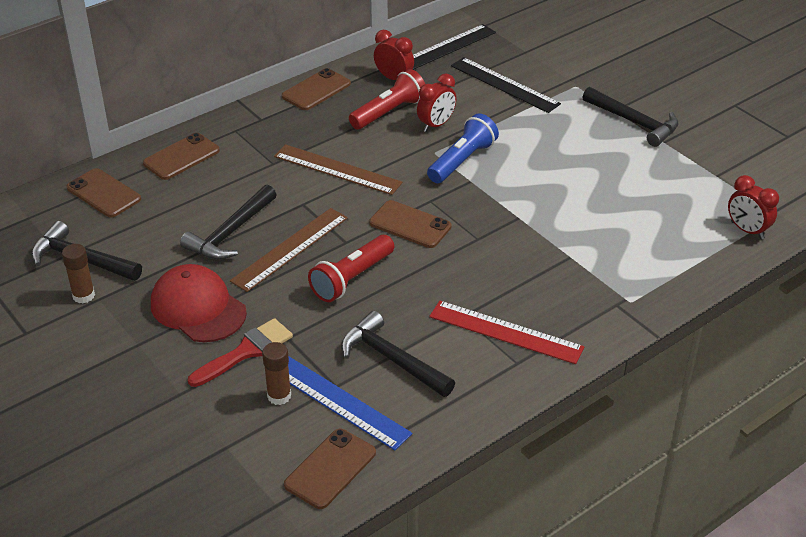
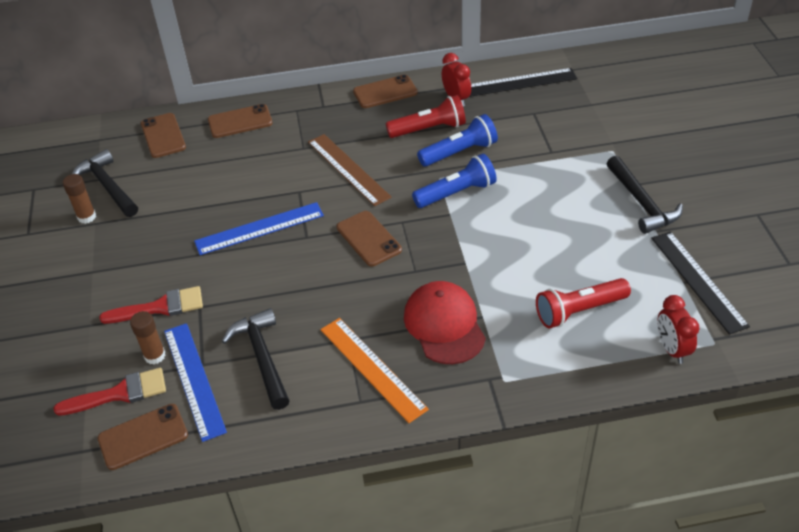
camera: 30 degrees right, 5 degrees up
(198, 308) = (155, 256): red cap -> red cap (444, 325)
(230, 233) = (226, 199): black hammer -> none
(271, 441) = (119, 393): none -> red brush
(290, 249) = (259, 228): brown ruler -> blue ruler
(351, 278) = (286, 272): red flashlight -> red flashlight (579, 311)
(436, 125) = (459, 152): red clock -> blue flashlight
(504, 85) = (548, 131): black ruler -> black ruler (698, 280)
(505, 332) = (372, 368): red ruler -> orange ruler

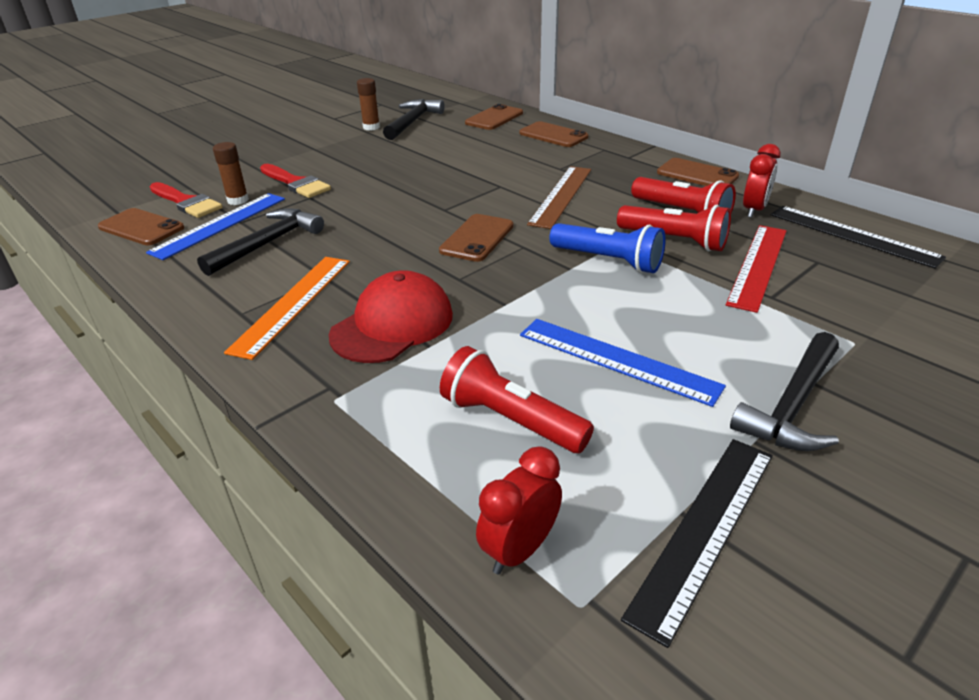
camera: 55 degrees right, 10 degrees down
(259, 228) = (431, 187): blue ruler -> blue ruler (617, 360)
(459, 152) = (674, 240): blue flashlight -> red flashlight
(517, 137) = (758, 265): none -> red ruler

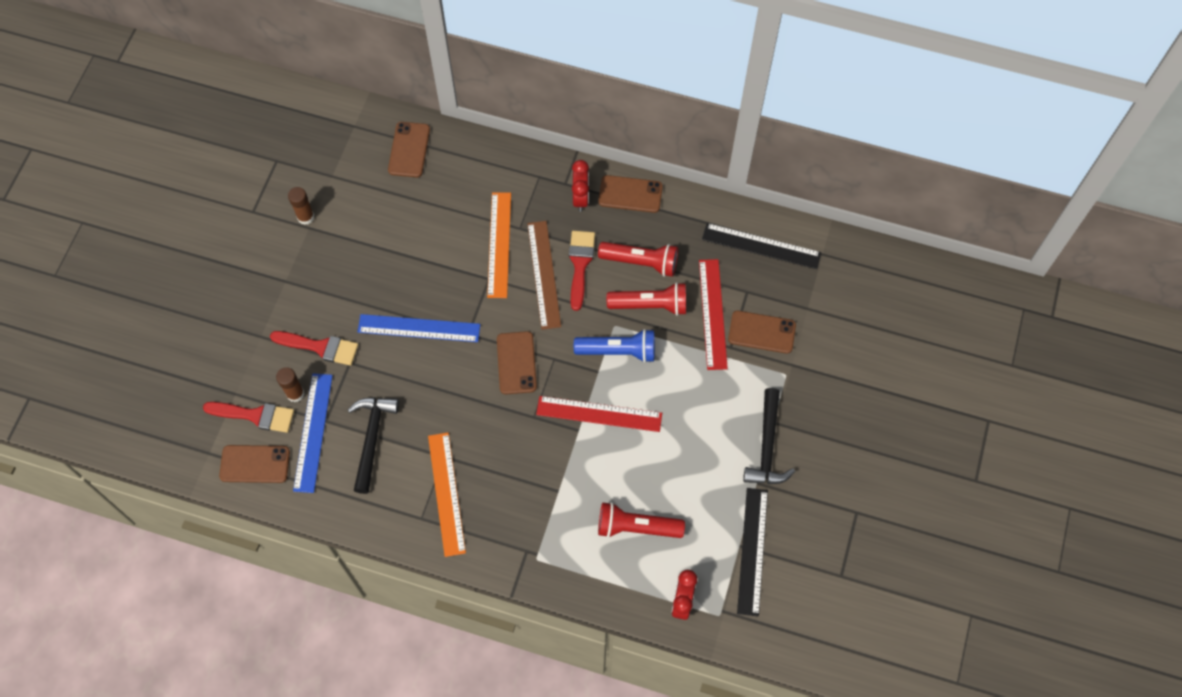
camera: 30 degrees left, 30 degrees up
(392, 325) = (524, 483): red cap -> none
(413, 122) = (337, 189): black hammer -> none
(530, 171) = (499, 244): none -> orange ruler
(544, 299) = (599, 414): none -> red ruler
(553, 135) = (482, 166): brown phone -> brown phone (761, 332)
(607, 199) = (580, 264): none -> red brush
(617, 360) = (667, 452): blue ruler -> blue ruler (419, 328)
(754, 210) = (689, 237): red clock -> red clock (580, 198)

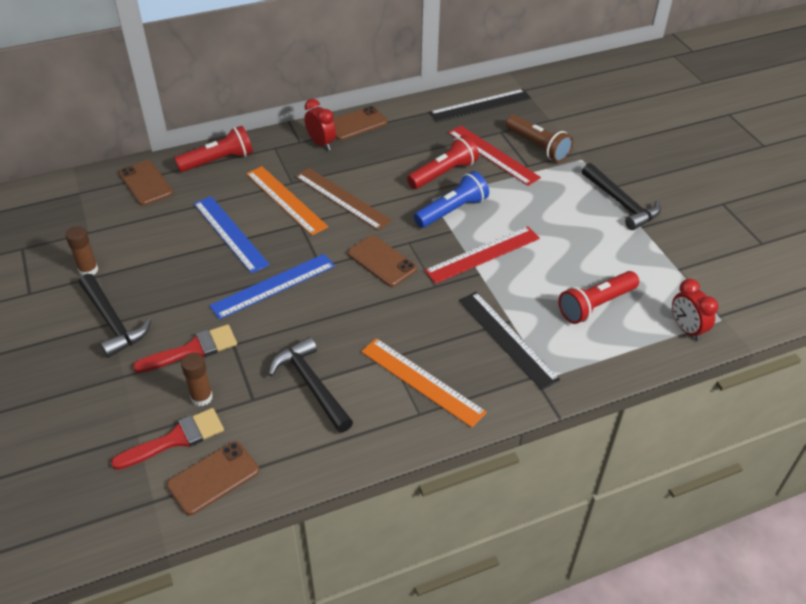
camera: 40 degrees left, 20 degrees down
(287, 281) = (113, 322): none -> black hammer
(313, 432) = (249, 415): blue ruler -> blue ruler (230, 233)
(580, 264) = (364, 178): red brush -> none
(641, 262) = (408, 154): red flashlight -> red flashlight (218, 161)
(752, 551) = (690, 266): black ruler -> black ruler (507, 339)
(761, 332) = (538, 147): brown phone -> brown flashlight

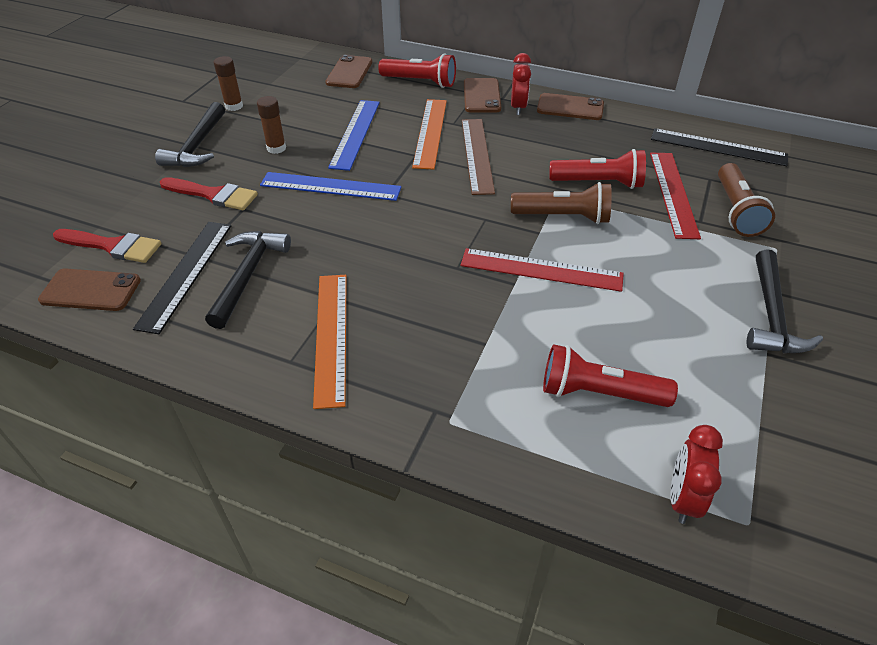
camera: 45 degrees right, 0 degrees up
(201, 397) = (169, 230): brown glue stick -> brown glue stick (276, 148)
(381, 261) = (439, 220): brown phone -> brown phone (481, 96)
(452, 211) = (563, 217): blue flashlight -> brown flashlight
(507, 339) = (459, 357): black ruler -> black ruler (186, 274)

